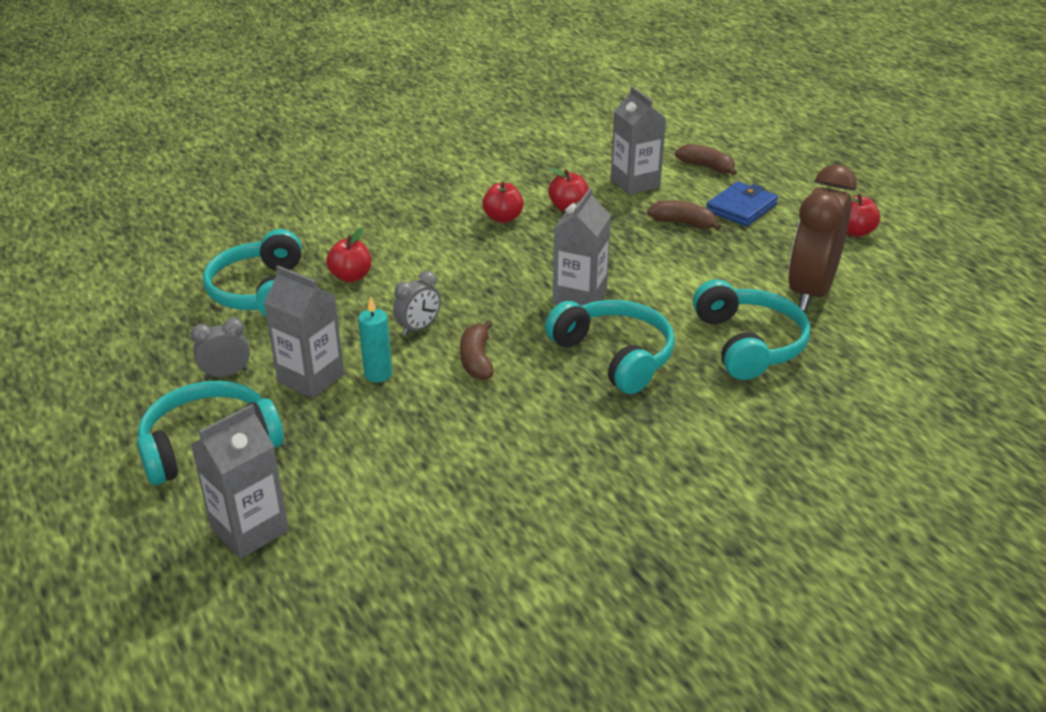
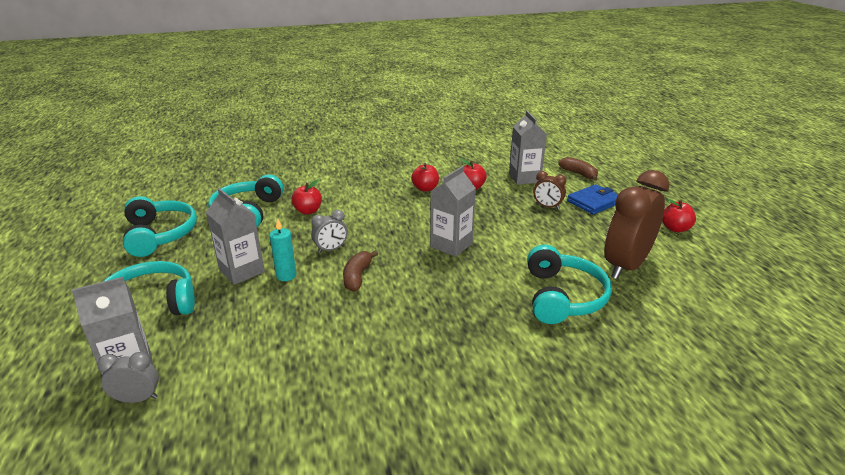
camera: 15 degrees right, 5 degrees down
(226, 374) = (192, 260): grey clock -> grey clock (137, 399)
(615, 356) = (457, 289): turquoise headphones -> turquoise headphones (160, 234)
(683, 223) = (547, 206): brown banana -> brown clock

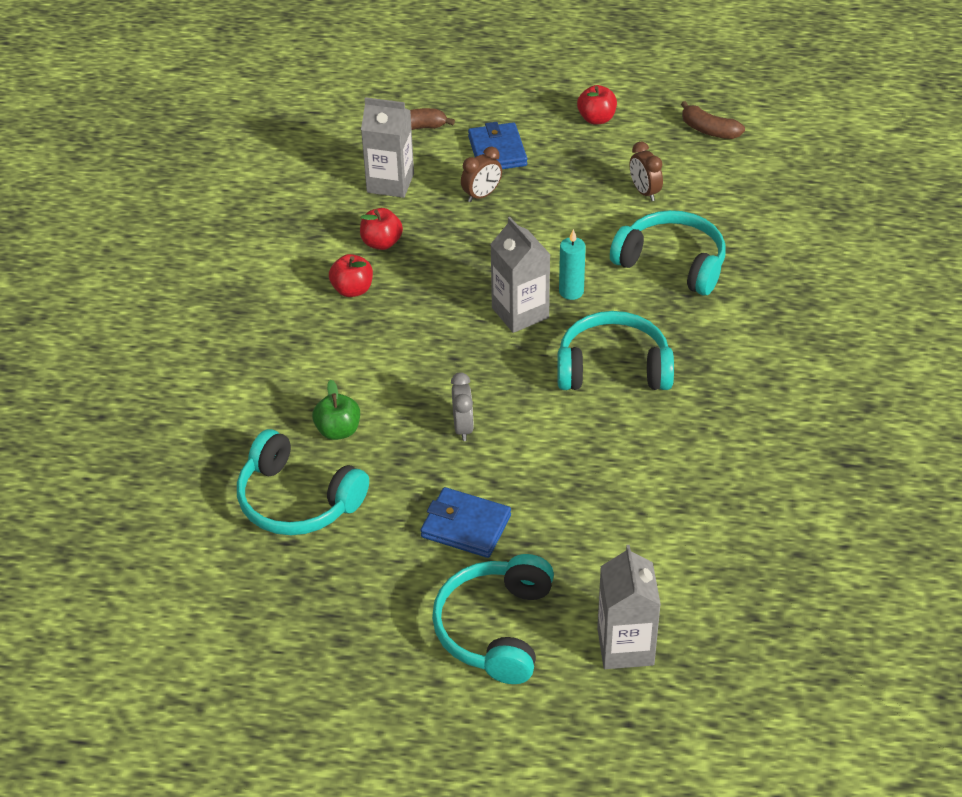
camera: 65 degrees left, 15 degrees up
(137, 399) = (675, 640): grey clock -> none
(160, 234) = (304, 611): turquoise headphones -> turquoise headphones (613, 367)
(242, 271) = (466, 526): grey carton -> blue wallet
(286, 275) = (502, 483): turquoise candle -> turquoise candle (571, 291)
(308, 211) = (338, 430): red apple -> green apple
(357, 277) = (542, 416): brown banana -> brown banana (709, 130)
(626, 266) = (644, 192): brown clock -> brown clock, size x0.46

